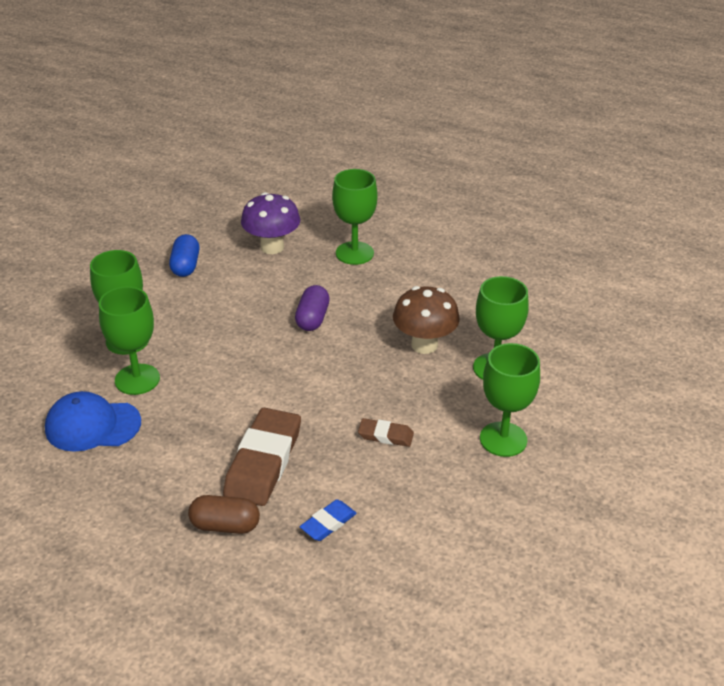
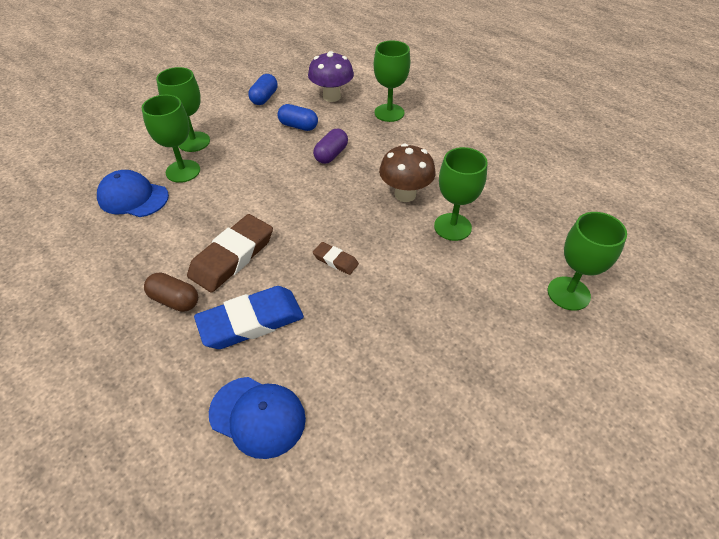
camera: 20 degrees right, 10 degrees up
(251, 292) = (298, 126): none -> blue capsule
(328, 523) = (251, 321): blue eraser -> blue eraser, size x2.03
(392, 611) = (258, 416): none -> blue cap
(503, 439) = (429, 289): green goblet -> green goblet (568, 293)

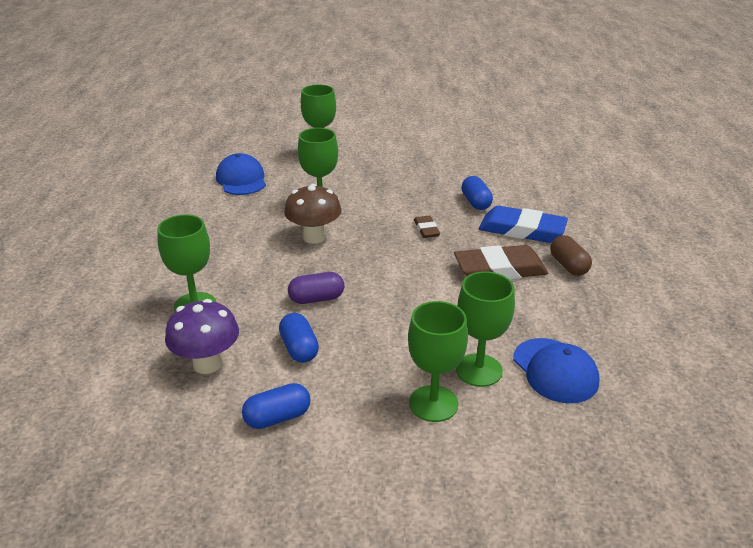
camera: 135 degrees left, 15 degrees down
(258, 416) = (555, 196): blue cap -> blue cap (241, 179)
(332, 332) = (475, 202): none -> blue capsule

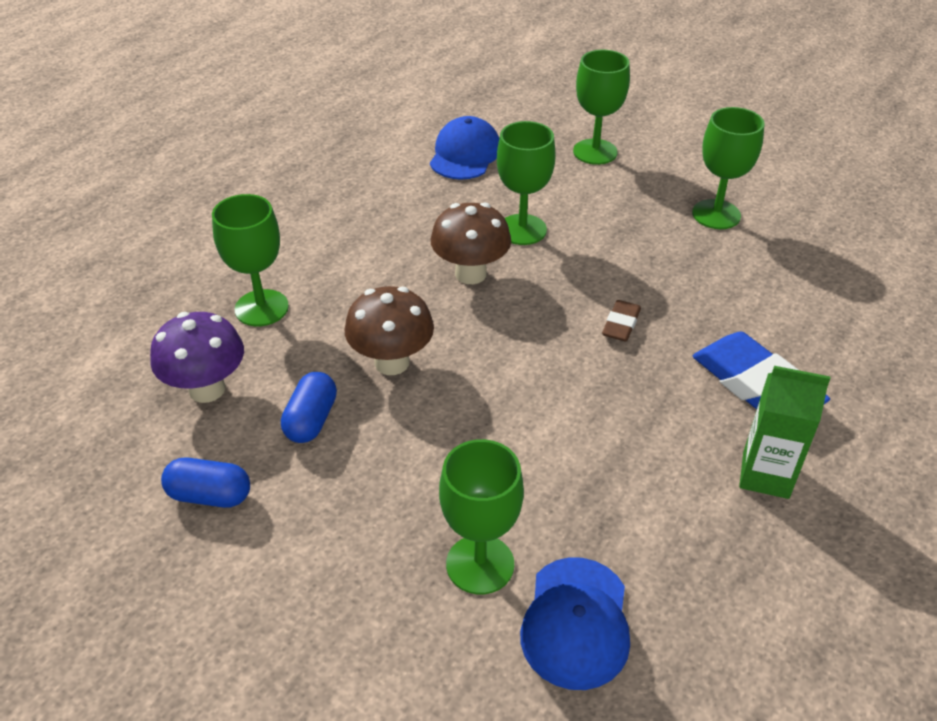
camera: 35 degrees right, 10 degrees up
(316, 299) = (392, 362): purple capsule -> brown mushroom
(433, 403) = (382, 577): green goblet -> green goblet (716, 214)
(475, 202) = (733, 311): blue capsule -> none
(500, 269) = (659, 432): brown eraser -> none
(568, 266) = (765, 475): brown capsule -> green carton

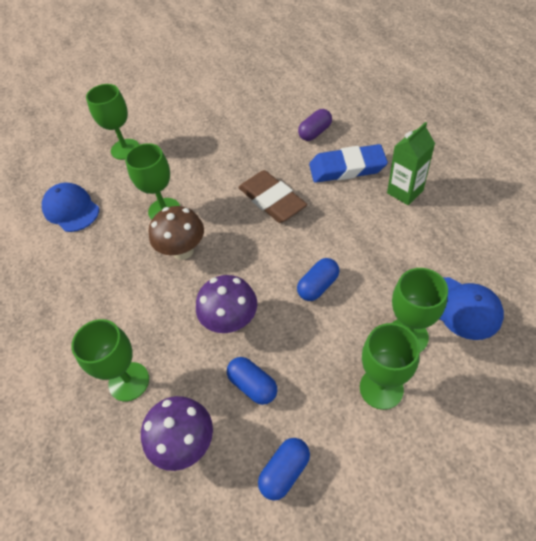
camera: 55 degrees left, 10 degrees up
(392, 362) = (231, 321): brown mushroom -> purple mushroom
(503, 430) = (318, 286): none -> blue capsule
(621, 324) = (272, 200): brown eraser -> brown eraser, size x2.03
(716, 214) = (218, 125): green goblet -> green goblet (381, 388)
(798, 321) = (315, 132): none -> purple capsule

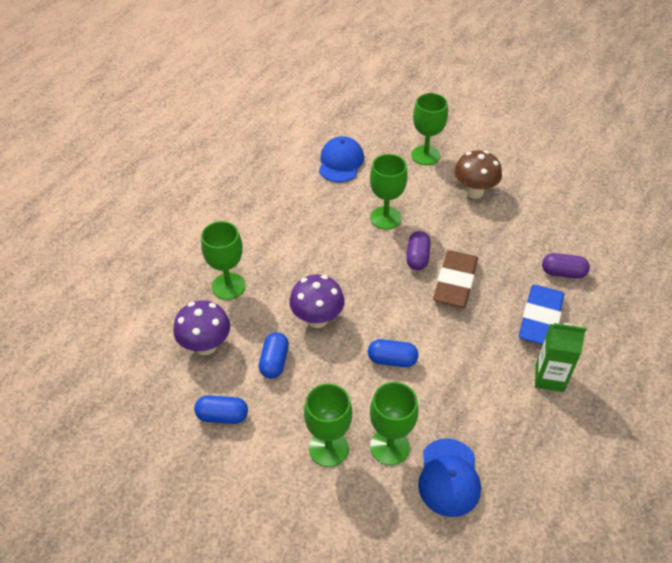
camera: 50 degrees right, 5 degrees down
(183, 251) = (357, 252): brown mushroom -> brown mushroom (474, 192)
(226, 211) = (417, 257): none -> purple capsule
(347, 168) = (540, 319): blue eraser -> blue eraser turned 60 degrees clockwise

